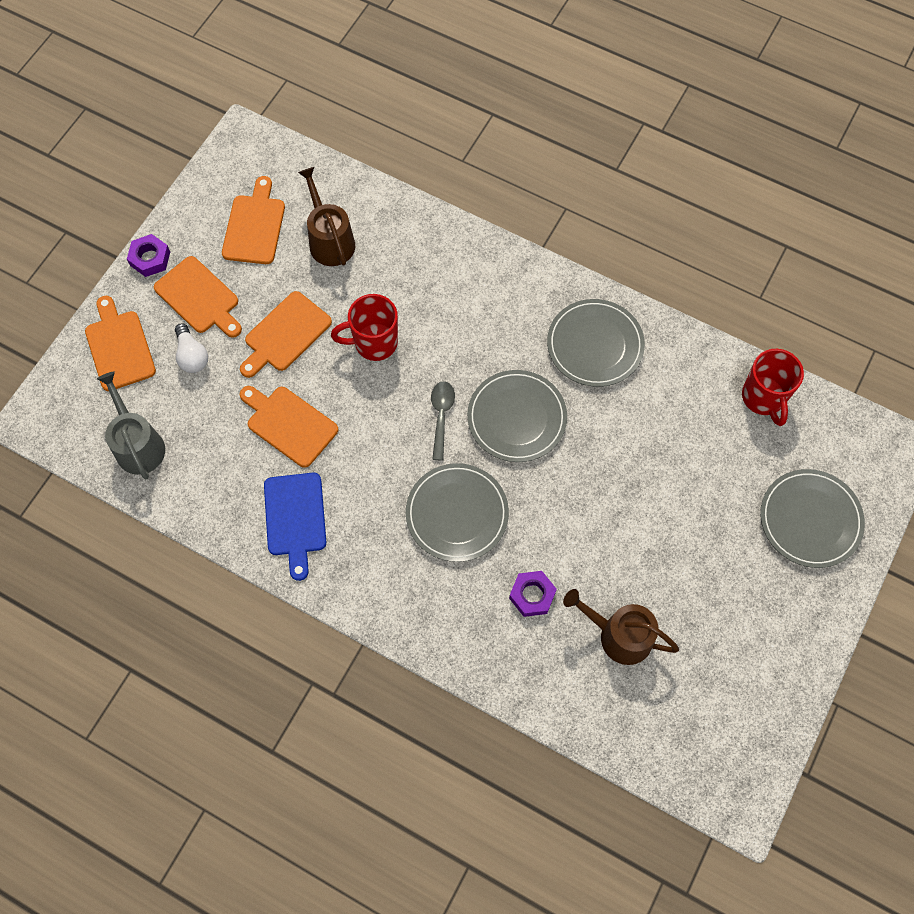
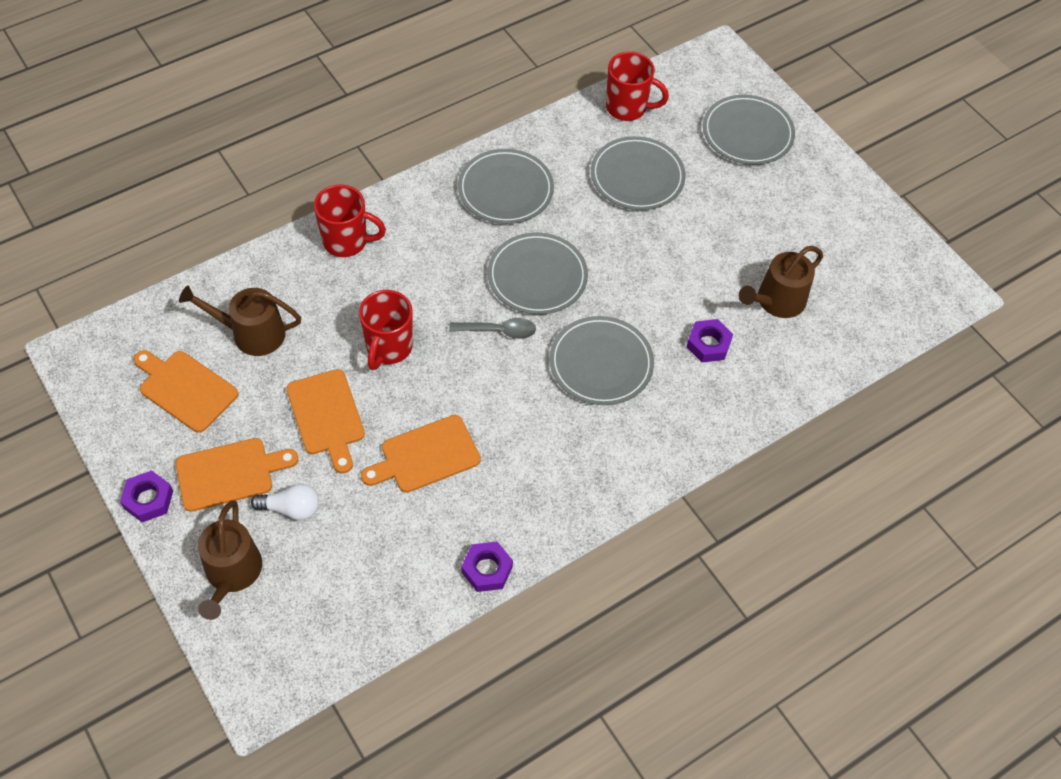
camera: 65 degrees left, 10 degrees down
(119, 347) = (232, 573): orange cutting board -> brown watering can
(138, 445) = (358, 602): grey watering can -> none
(211, 522) = (487, 569): none -> purple nut
(295, 518) = (527, 494): blue cutting board -> none
(441, 416) = (499, 331): grey spoon -> grey spoon turned 150 degrees clockwise
(459, 255) = (347, 242): none -> red mug
(685, 445) = (637, 176): none -> grey plate

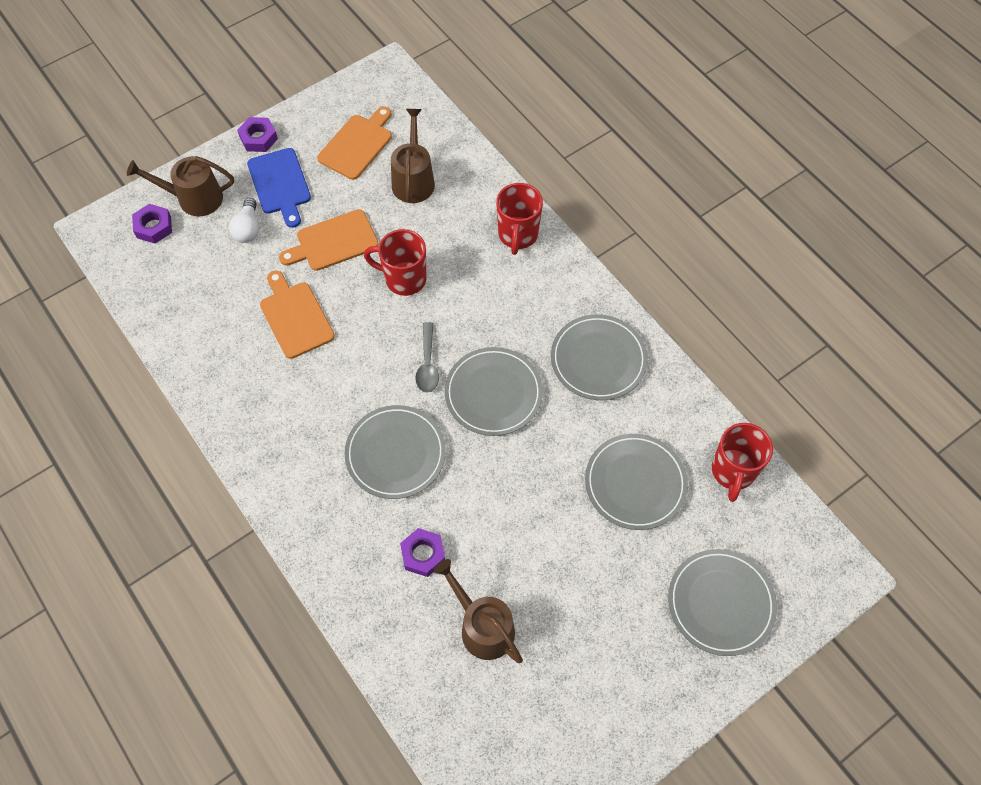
camera: 90 degrees right, 5 degrees up
(229, 473) = (280, 184): orange cutting board -> blue cutting board
(487, 569) = (186, 370): purple nut -> purple nut (153, 227)

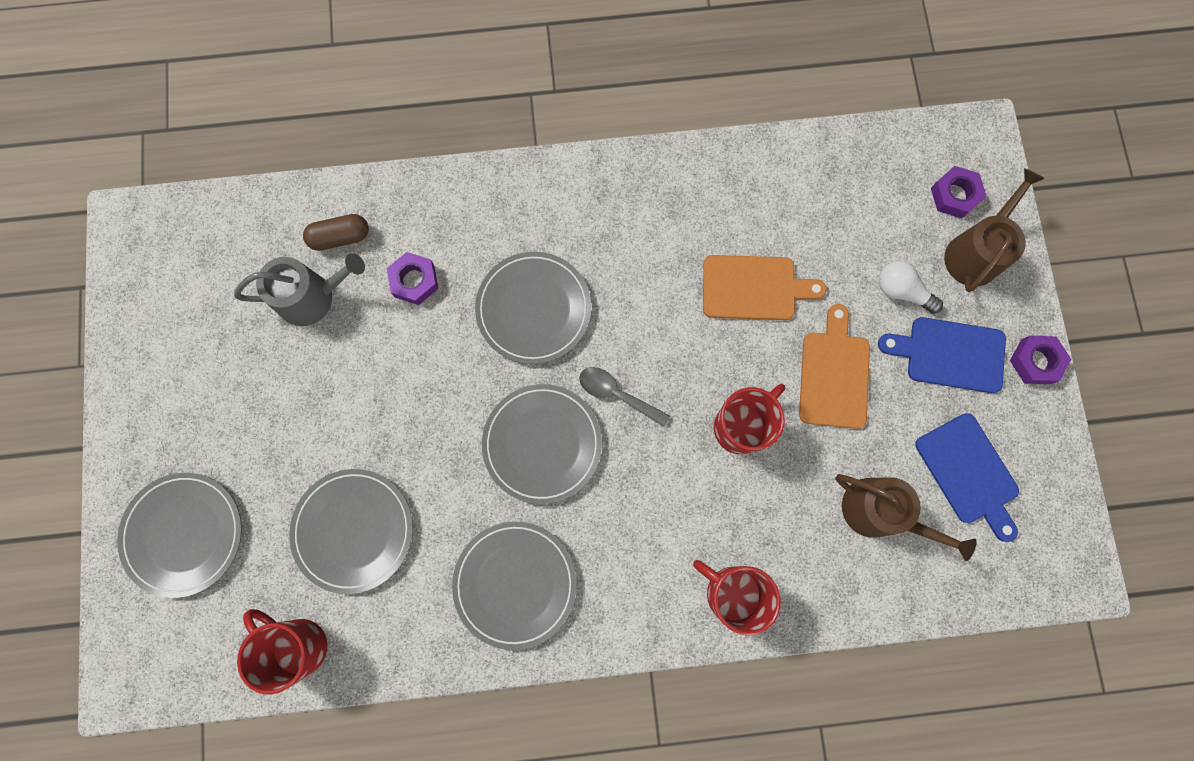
camera: 120 degrees right, 15 degrees up
(357, 144) = (969, 473): orange cutting board -> blue cutting board
(419, 637) = (340, 237): none -> brown capsule
(482, 626) = (312, 297): brown watering can -> grey watering can

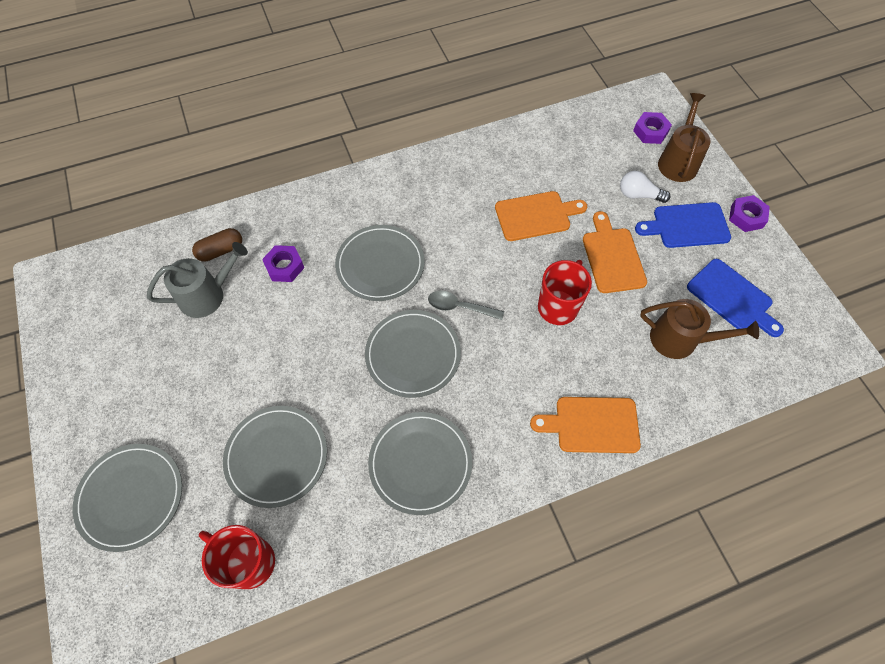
camera: 15 degrees left, 15 degrees down
(731, 592) = (592, 425): red mug -> orange cutting board

